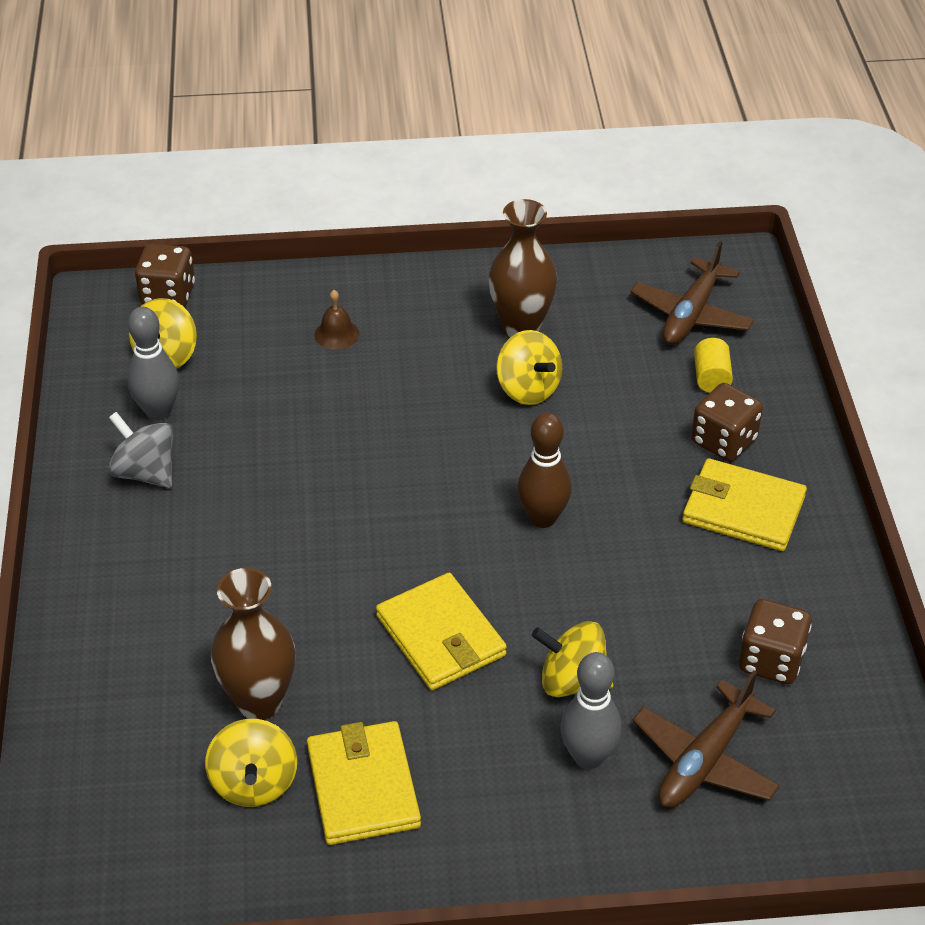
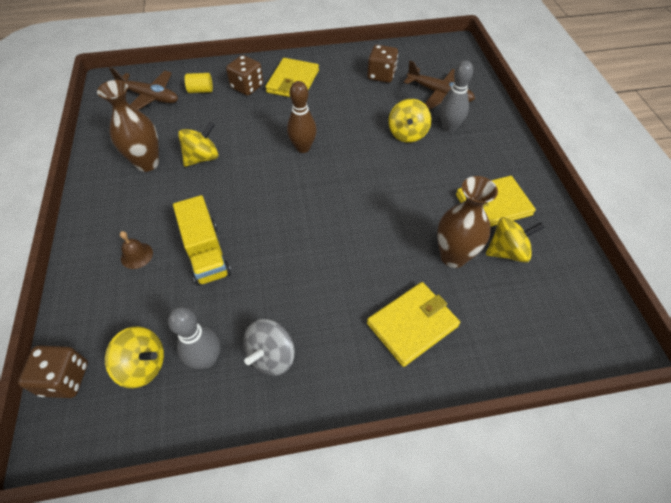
camera: 95 degrees left, 10 degrees up
(326, 403) = (206, 253): none -> yellow truck
(440, 636) = (390, 182): yellow wallet -> yellow wallet (412, 325)

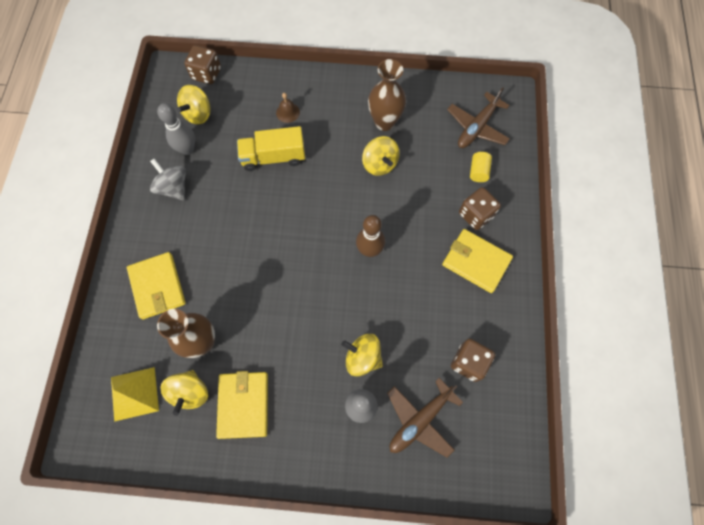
camera: 105 degrees right, 15 degrees up
(538, 303) = (134, 393): none -> yellow pyramid

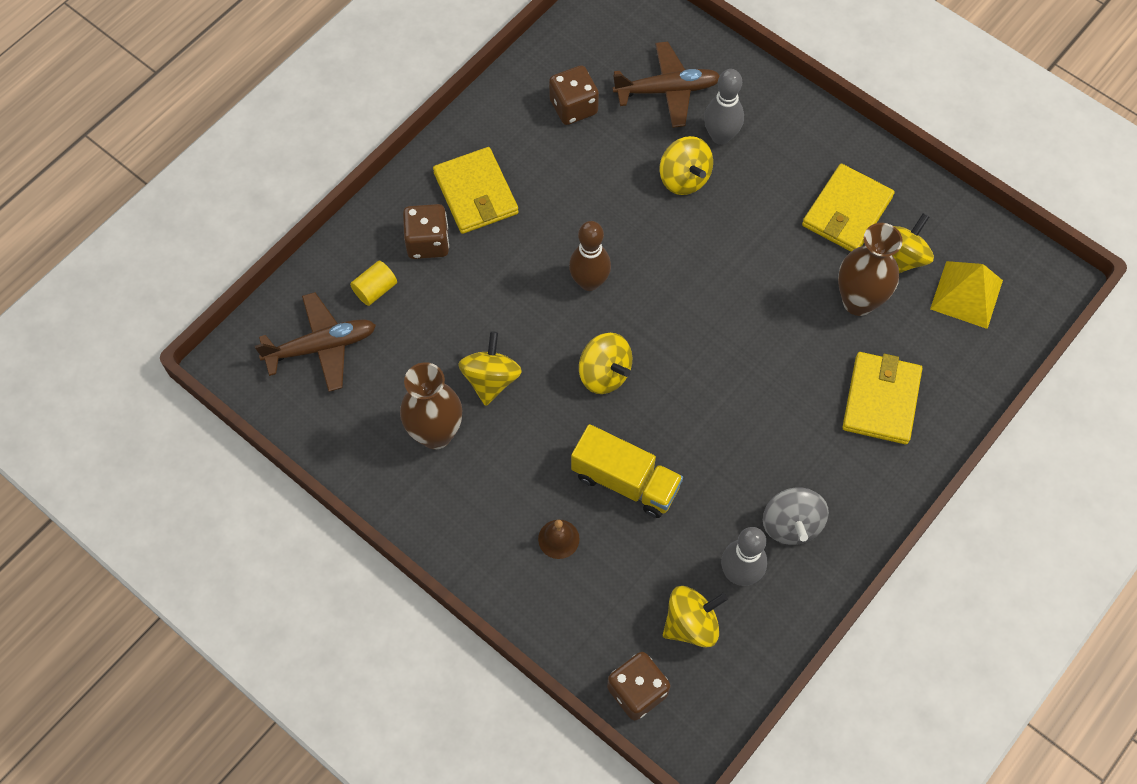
camera: 145 degrees left, 5 degrees down
(323, 204) = (604, 373): none -> yellow spinning top

